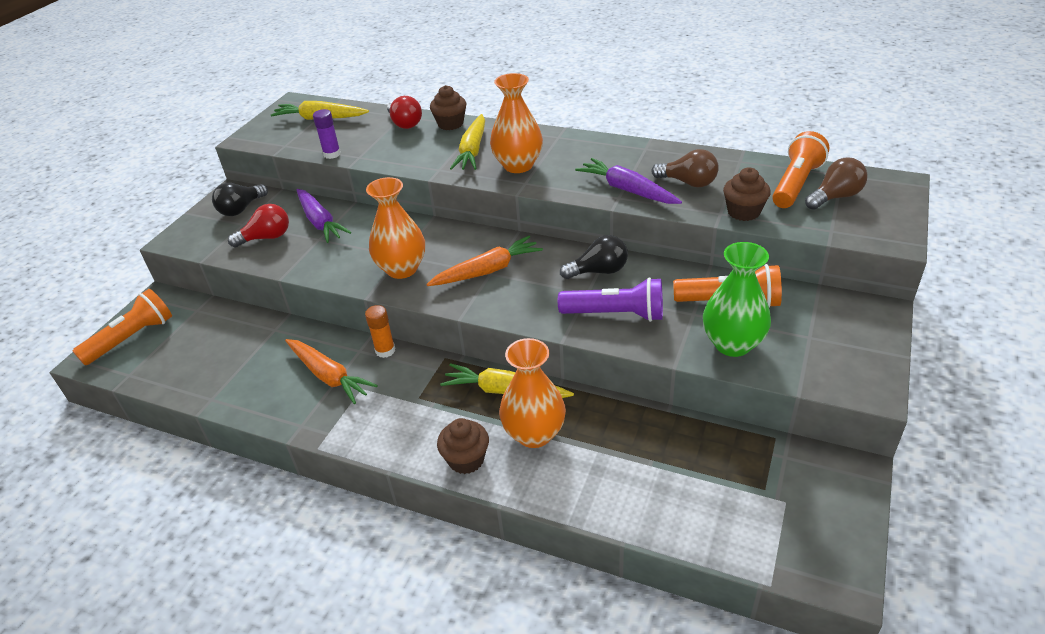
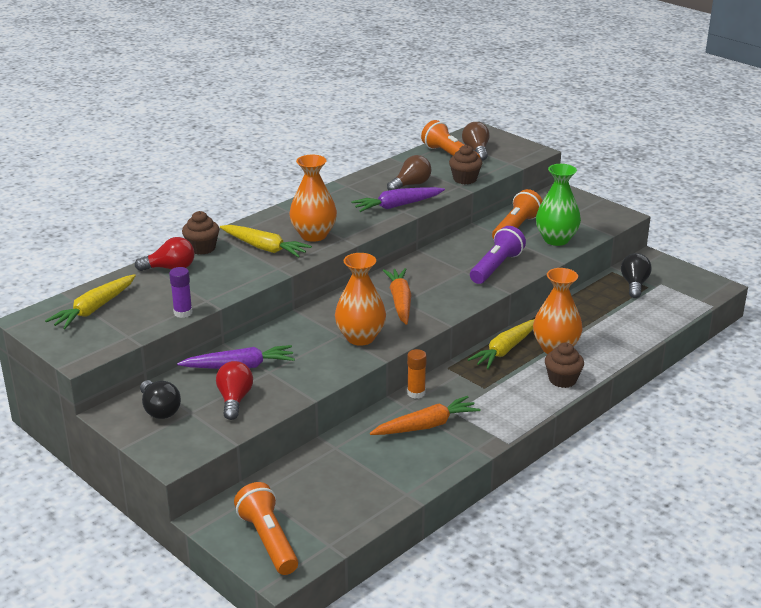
camera: 70 degrees left, 10 degrees down
(598, 271) = (442, 260): black light bulb -> black light bulb (634, 284)

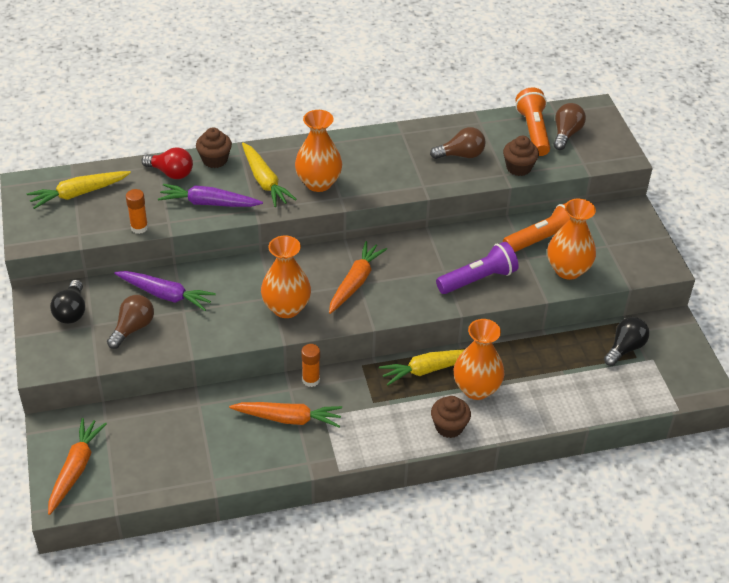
camera: 30 degrees right, 15 degrees up
(183, 313) = (139, 227): purple glue stick -> orange glue stick
(234, 400) = (133, 328): red light bulb -> brown light bulb
(268, 540) = (76, 469): orange flashlight -> orange carrot
(397, 206) = (424, 177): purple carrot -> purple carrot (209, 203)
(556, 239) = (568, 270): green vase -> orange vase

